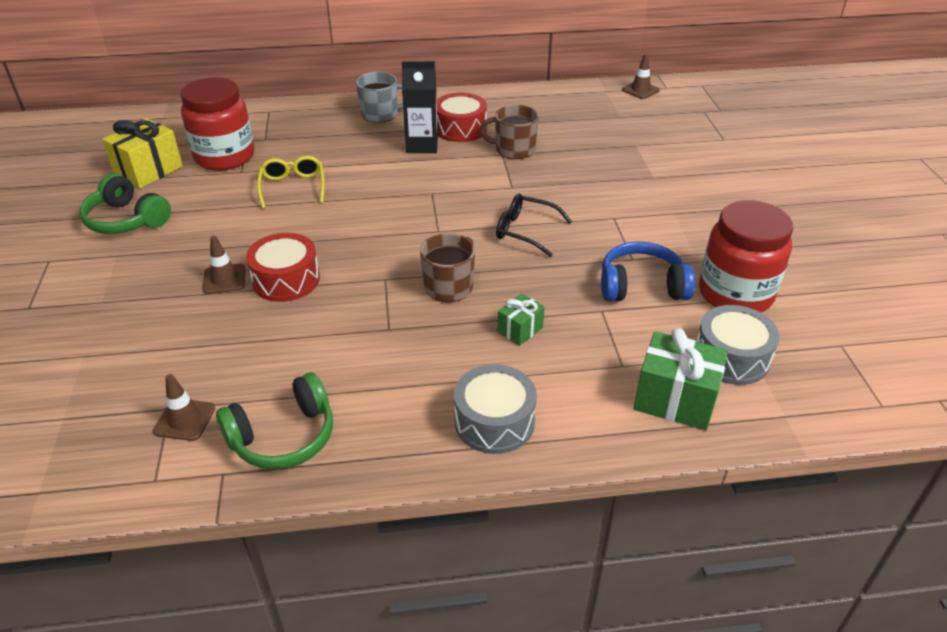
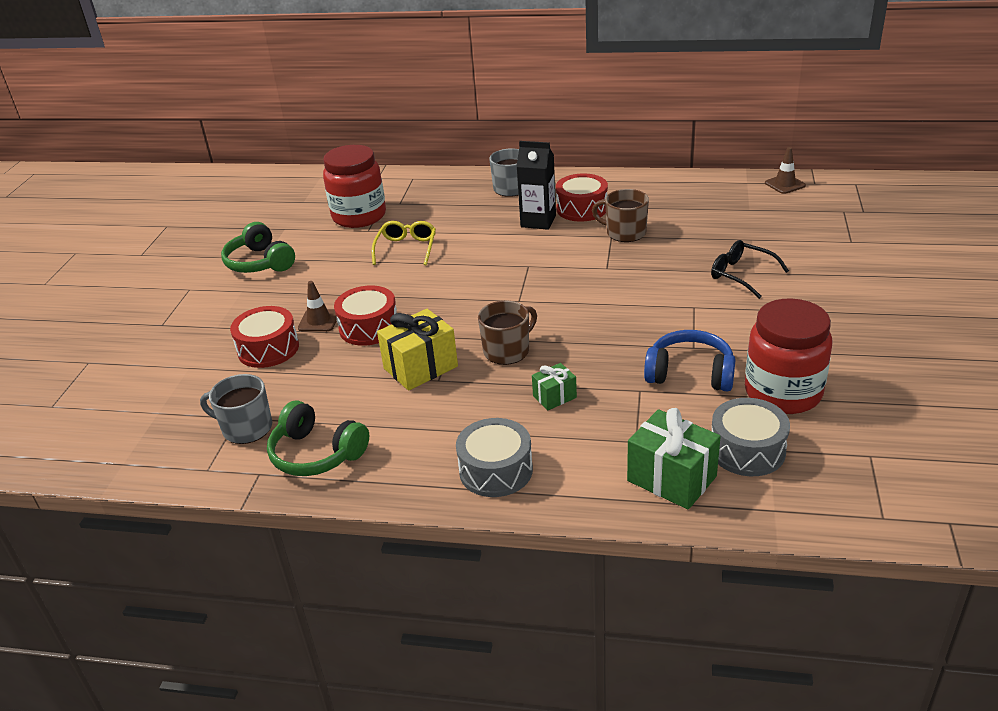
camera: 20 degrees right, 5 degrees down
(149, 171) = (292, 222): yellow gift -> yellow gift (420, 367)
(176, 319) = (268, 349): none -> red drum
(185, 420) = (246, 428): brown traffic cone -> grey mug
(283, 437) = (316, 454): green headphones -> green headphones turned 45 degrees clockwise
(525, 231) = (601, 310): black glasses -> black glasses (741, 275)

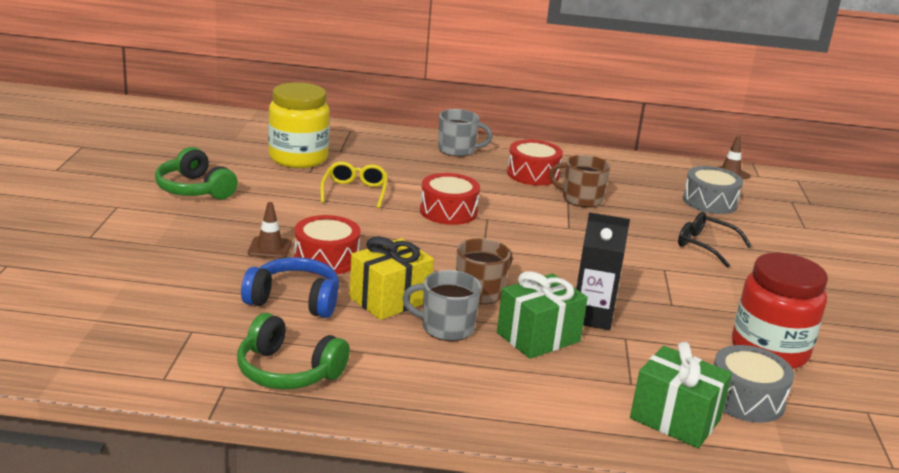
camera: 10 degrees left, 10 degrees down
(246, 428) = (203, 342): grey mug -> grey mug (446, 328)
(268, 349) = (216, 269): red drum -> red drum (448, 211)
(359, 216) = (298, 158): red jar -> yellow jar
(496, 470) = (489, 400): grey drum -> grey drum (709, 202)
(538, 221) = (490, 181): black carton -> black carton (592, 317)
(554, 397) = (538, 337): green gift -> green gift, size x1.81
(690, 373) = (673, 327): blue headphones -> blue headphones (294, 300)

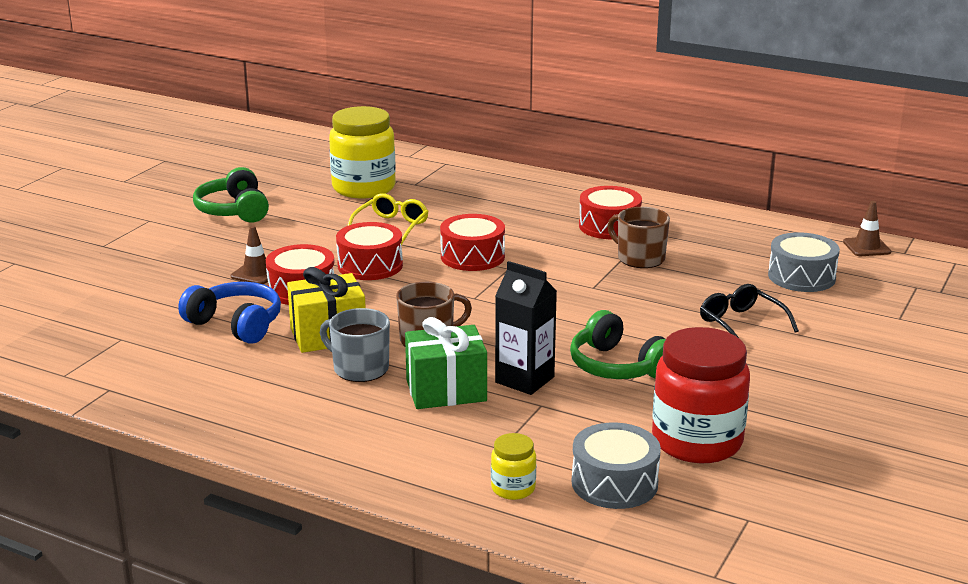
camera: 25 degrees right, 0 degrees up
(288, 371) = (174, 385): green headphones -> green headphones (617, 366)
(368, 229) = (370, 265): none -> red drum
(457, 150) = (546, 193): grey mug -> none
(675, 419) = (513, 488): green gift -> yellow jar

